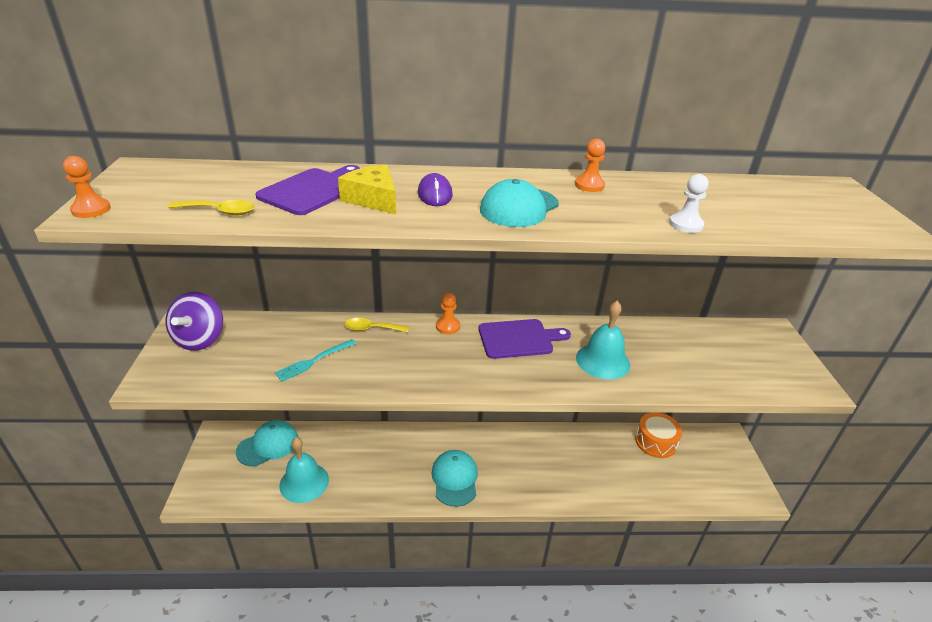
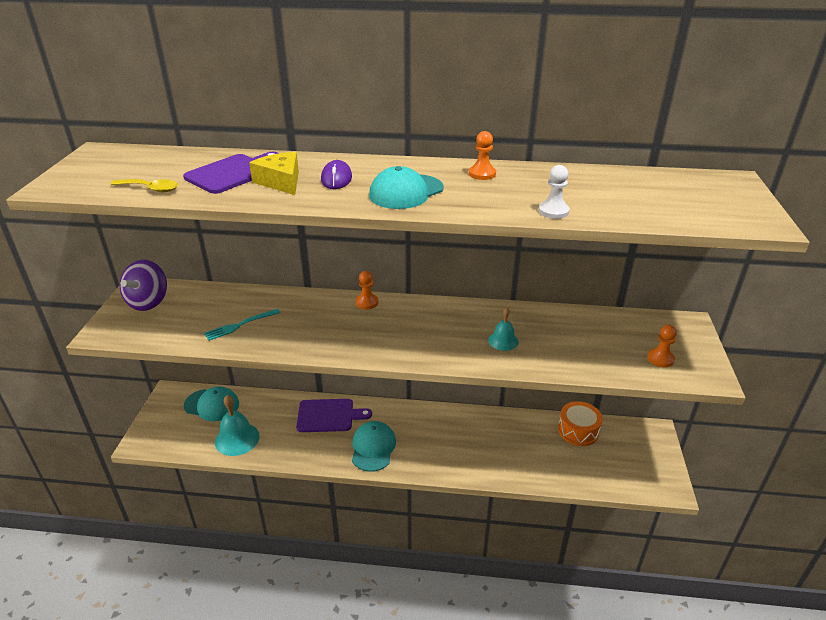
camera: 10 degrees right, 0 degrees up
(91, 210) = (52, 185): orange pawn -> orange pawn (660, 359)
(268, 445) = (212, 405): turquoise cap -> turquoise cap turned 45 degrees clockwise
(371, 329) = (297, 301): yellow spoon -> none
(518, 339) = (429, 317): purple cutting board -> purple cutting board (328, 415)
(603, 361) = (503, 341): turquoise bell -> turquoise bell, size x0.59

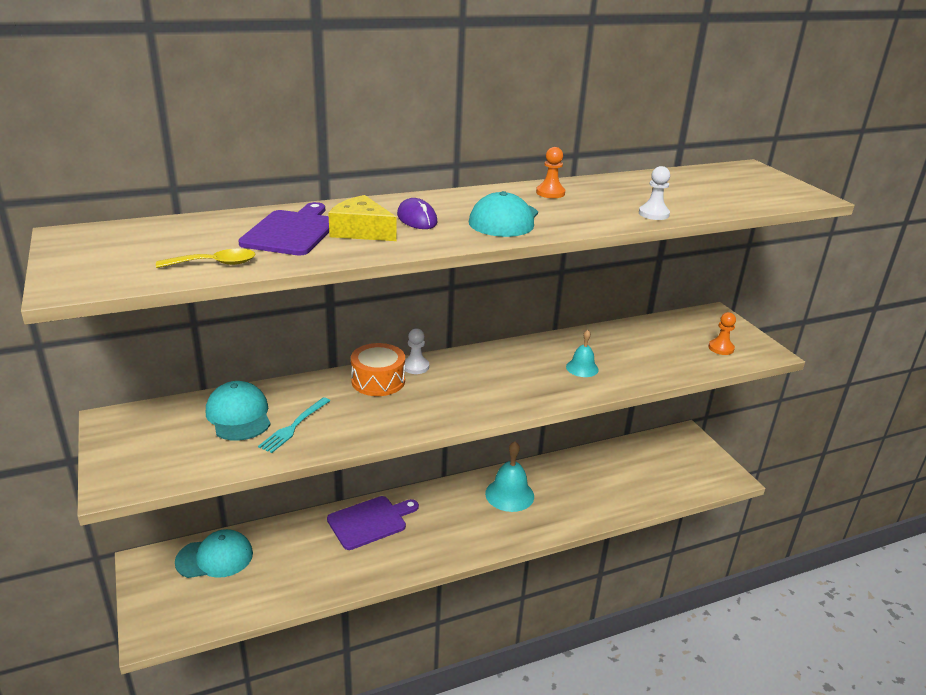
camera: 30 degrees left, 5 degrees down
(148, 302) = (145, 433): purple spinning top -> none
(237, 439) = (279, 584): turquoise bell -> turquoise bell (509, 494)
(367, 302) = (415, 366): orange pawn -> white pawn
(373, 448) = (445, 537): turquoise cap -> turquoise cap (239, 415)
(578, 431) = (625, 454): orange drum -> orange drum (378, 381)

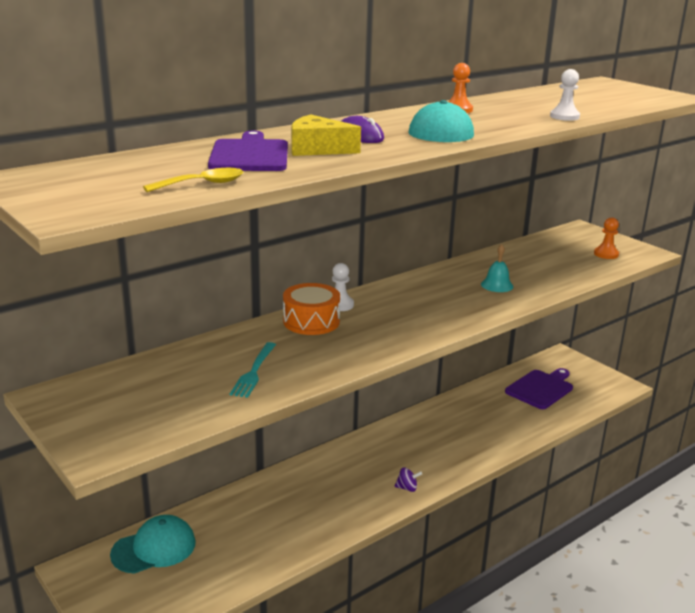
camera: 15 degrees left, 5 degrees down
(239, 415) = (188, 371): turquoise cap -> none
(370, 521) = (303, 483): purple cutting board -> purple cutting board (540, 388)
(462, 546) = (407, 488): none -> purple spinning top
(509, 494) = (428, 434): turquoise bell -> none

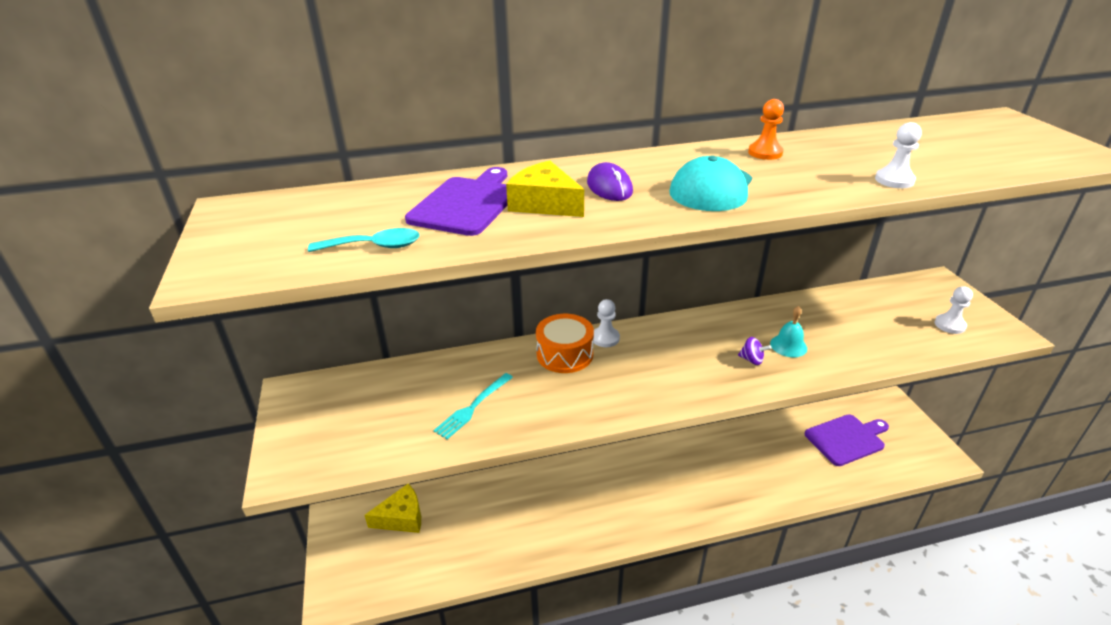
camera: 25 degrees right, 10 degrees up
(154, 548) = (402, 517): turquoise cap -> yellow cheese
(202, 184) = (374, 246): yellow spoon -> turquoise spoon
(407, 488) = (648, 522): purple spinning top -> purple spinning top (752, 360)
(606, 254) = (949, 325): orange pawn -> white pawn

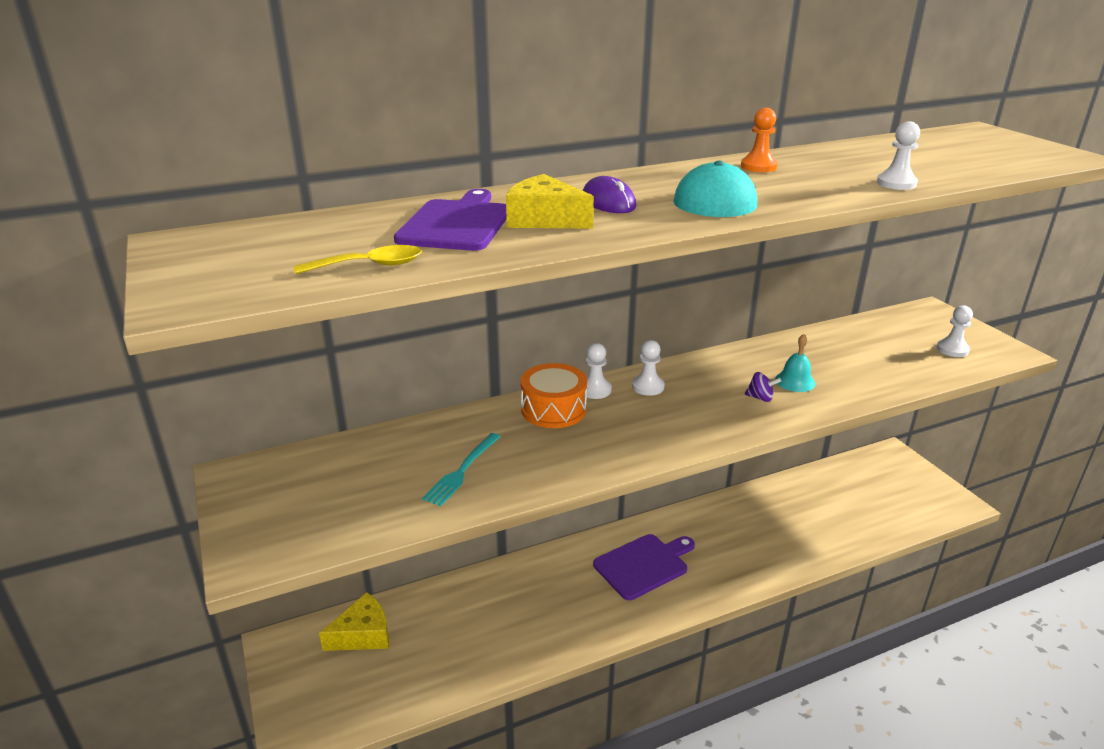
camera: 10 degrees left, 5 degrees down
(374, 246) = (369, 266): turquoise spoon -> yellow spoon
(652, 339) = (648, 387): none -> white pawn
(846, 439) = (854, 495): purple cutting board -> purple cutting board (643, 565)

